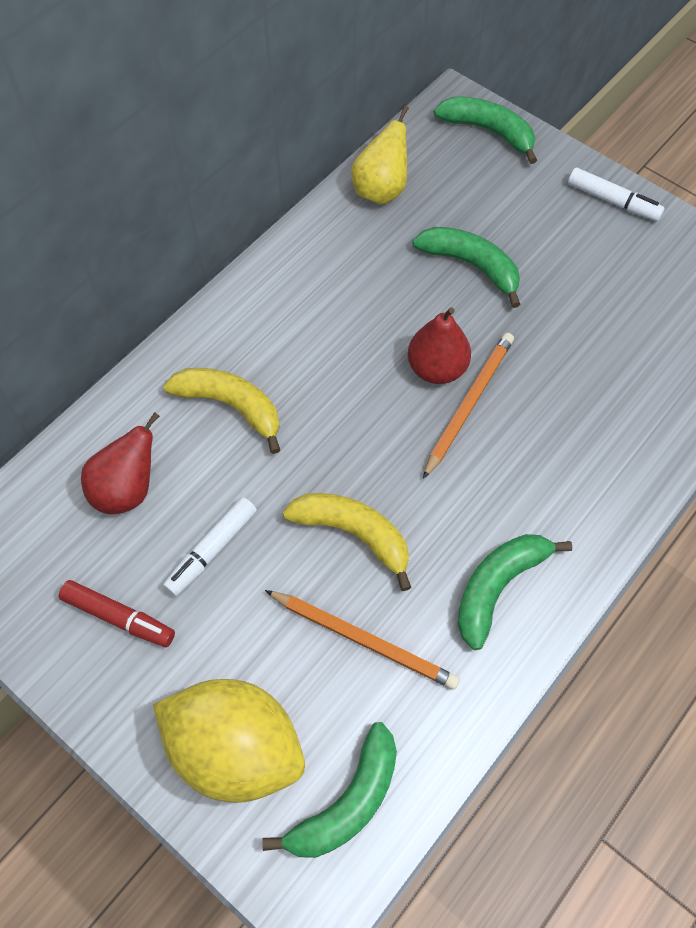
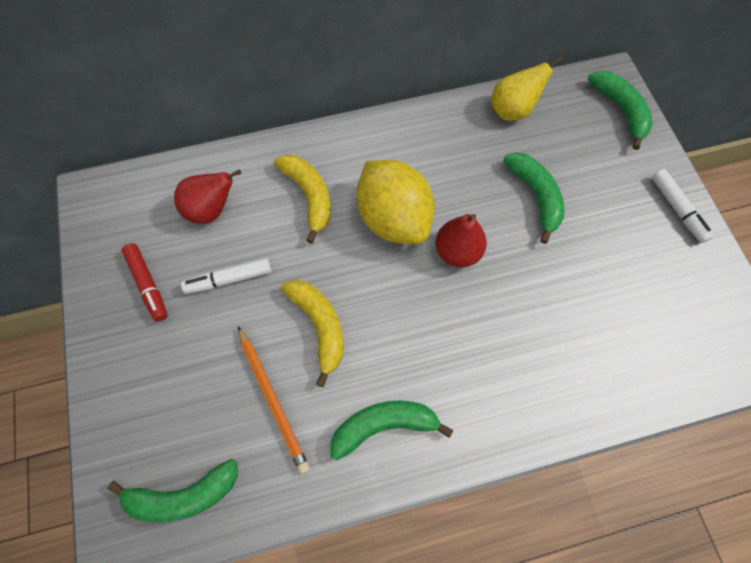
camera: 35 degrees right, 5 degrees up
(235, 749) = (148, 412): yellow lemon -> yellow lemon (393, 219)
(469, 404) = (460, 289): orange pencil -> none

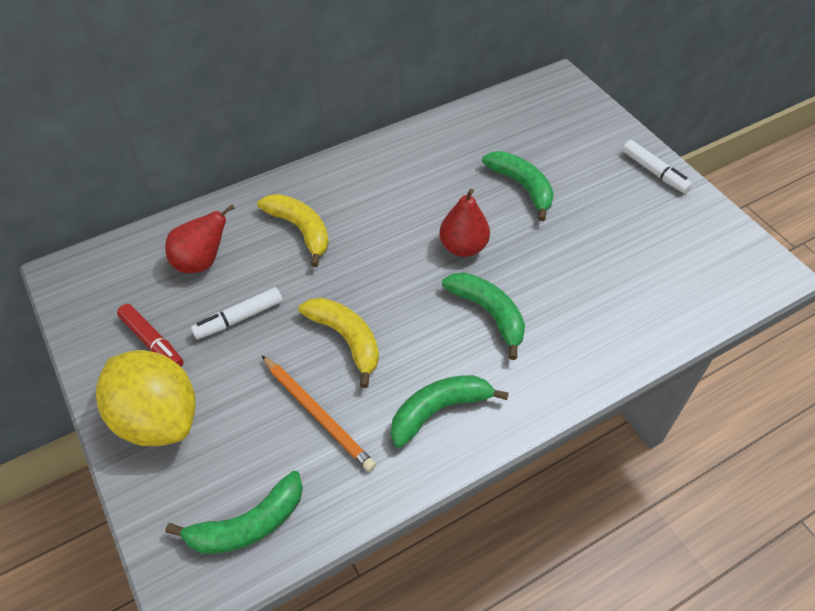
camera: 15 degrees left, 15 degrees down
(393, 219) = (391, 232): yellow lemon -> yellow lemon (158, 418)
(512, 110) = (477, 122): yellow pear -> none
(620, 110) = (576, 104): green banana -> green banana (489, 313)

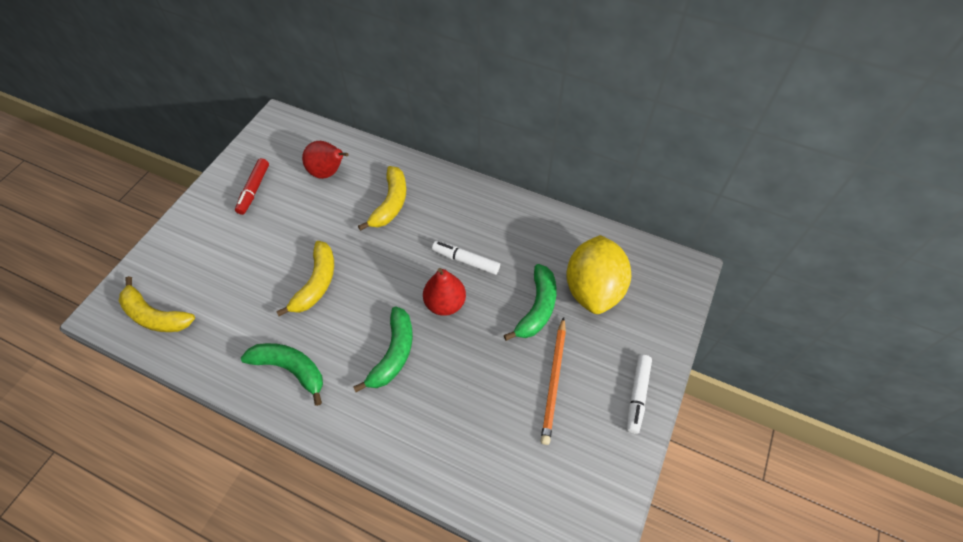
camera: 55 degrees right, 5 degrees up
(158, 418) = (203, 228): yellow lemon -> yellow lemon (593, 289)
(239, 318) = (297, 218): white marker -> white marker (466, 261)
(248, 524) = (155, 315): green banana -> yellow banana
(318, 414) = (249, 303): orange pencil -> orange pencil (554, 381)

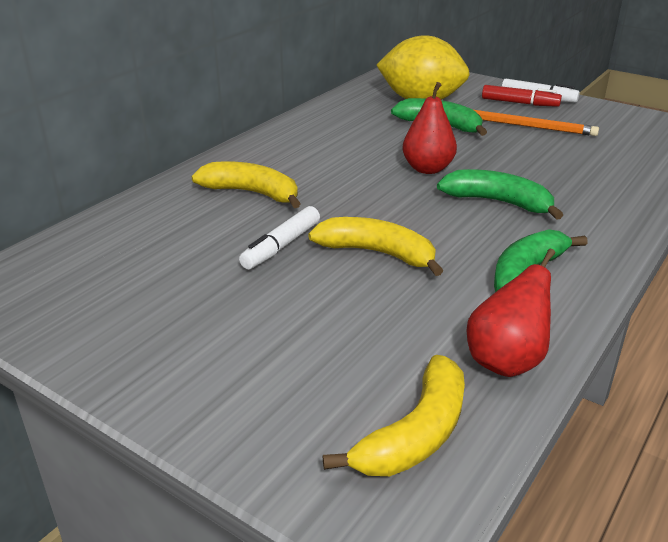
camera: 80 degrees left, 25 degrees down
(254, 190) = (146, 314): red marker -> red marker (519, 103)
(328, 172) = (157, 239): red pear -> red pear (506, 361)
(466, 261) = (367, 154): white marker -> white marker (281, 246)

